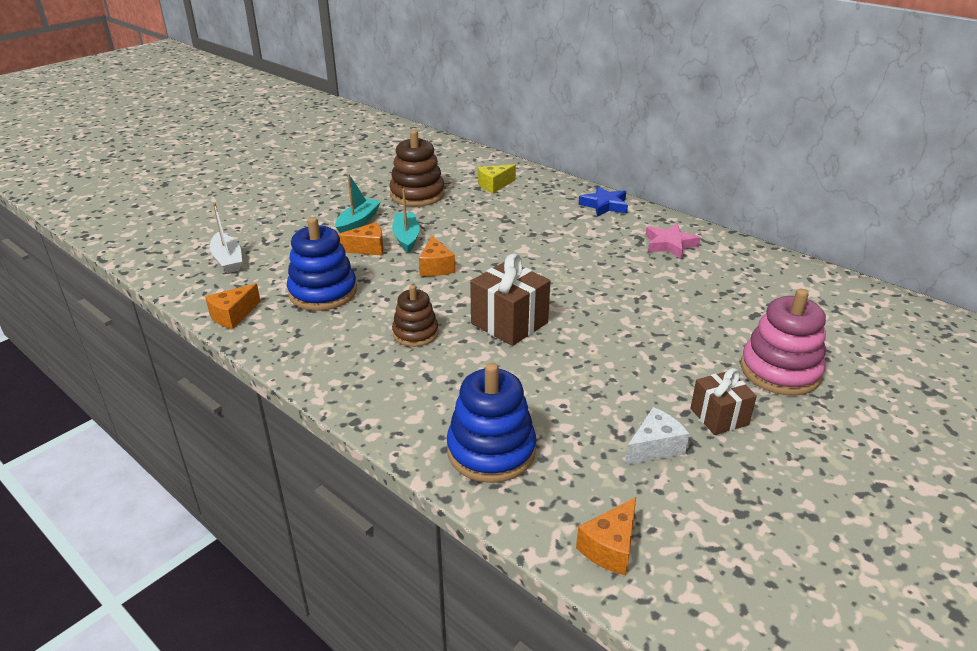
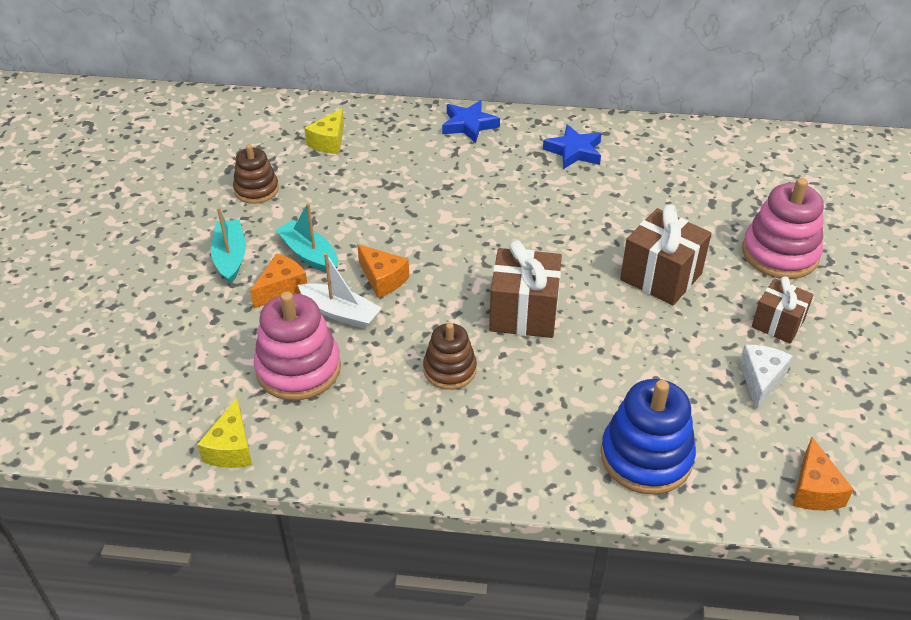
camera: 35 degrees left, 10 degrees up
(228, 260) = (132, 380): white boat -> white boat (340, 313)
(233, 315) = (231, 448): orange cheese -> yellow cheese
(323, 292) = (298, 369): blue stacking toy -> pink stacking toy
(417, 195) = (256, 190): brown stacking toy -> brown stacking toy, size x0.63
(648, 344) = (661, 277): none -> brown gift
(669, 245) = (574, 151): pink star -> blue star

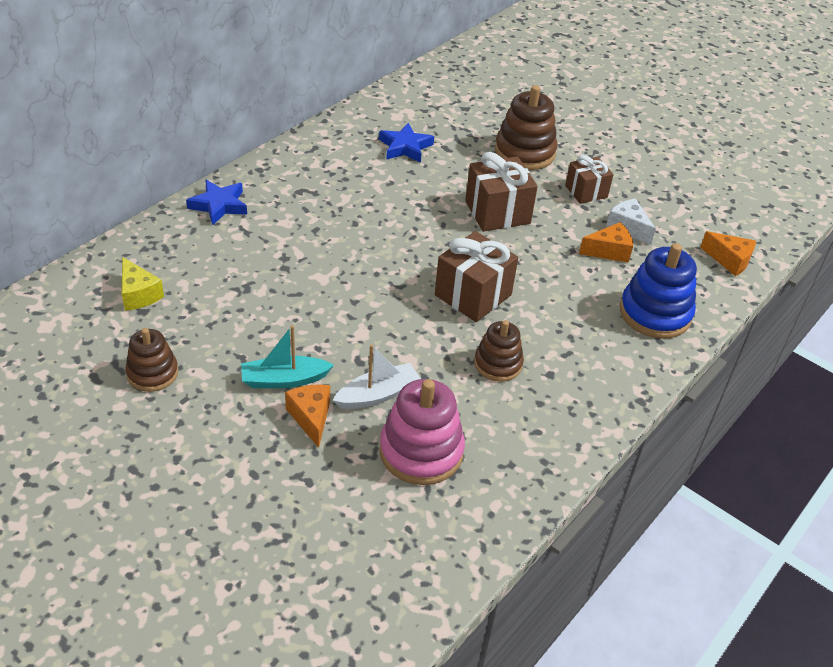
camera: 60 degrees left, 0 degrees up
(230, 257) = (232, 434): turquoise boat -> none
(231, 448) = (478, 536): yellow cheese -> none
(383, 279) = (361, 350): orange cheese -> orange cheese (609, 251)
(574, 151) = (319, 173): blue star -> blue star (405, 147)
(780, 254) = (524, 152): pink stacking toy -> brown stacking toy

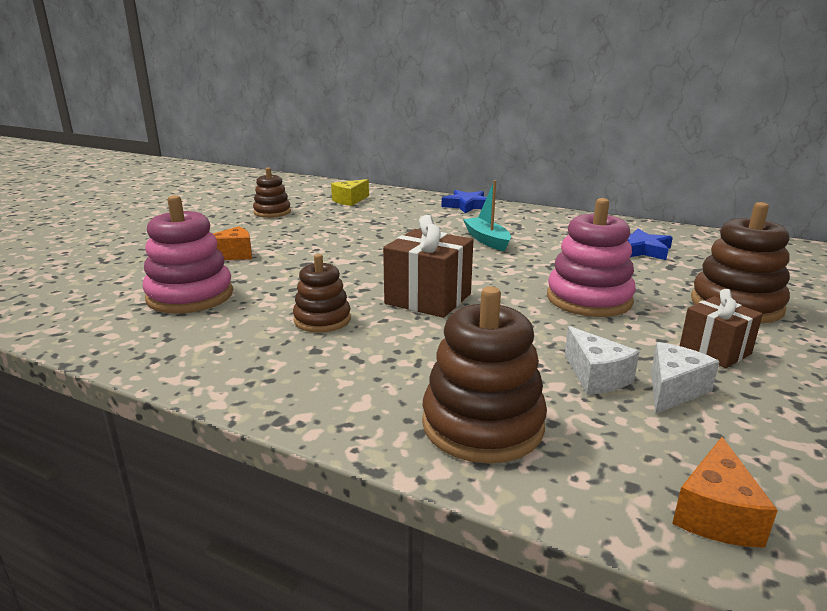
camera: 80 degrees right, 20 degrees down
(284, 380) = (274, 243): turquoise boat -> turquoise boat (487, 240)
(378, 394) = (263, 273): white boat -> none
(497, 212) = (589, 299): brown gift -> pink stacking toy
(609, 251) = (596, 376): orange cheese -> white cheese
(655, 313) = (482, 425): blue stacking toy -> brown stacking toy

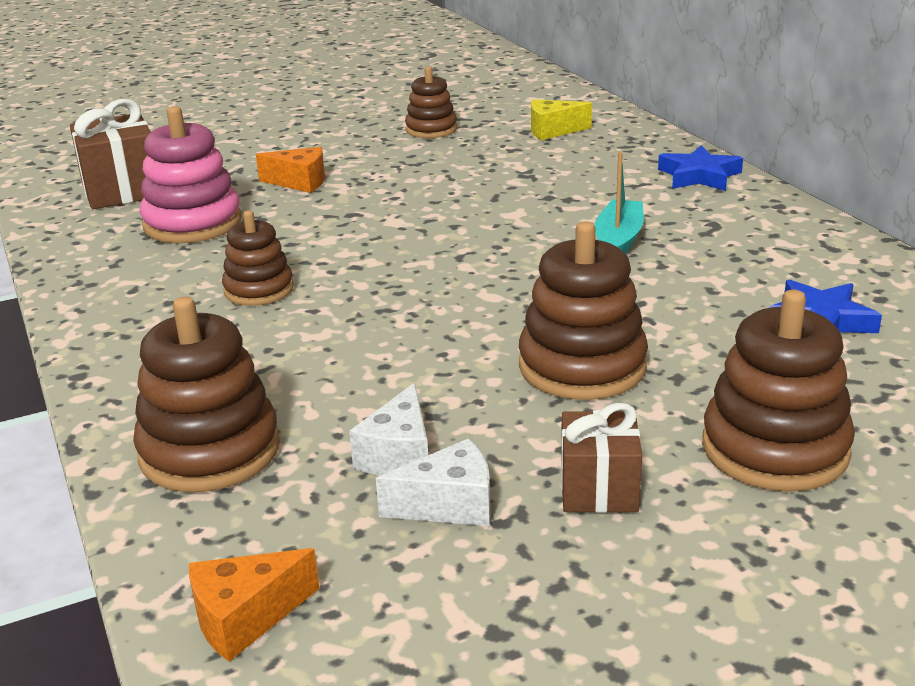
camera: 40 degrees right, 5 degrees up
(428, 299) = (398, 301): brown gift -> brown gift (122, 190)
(589, 299) = (582, 366): pink stacking toy -> brown stacking toy

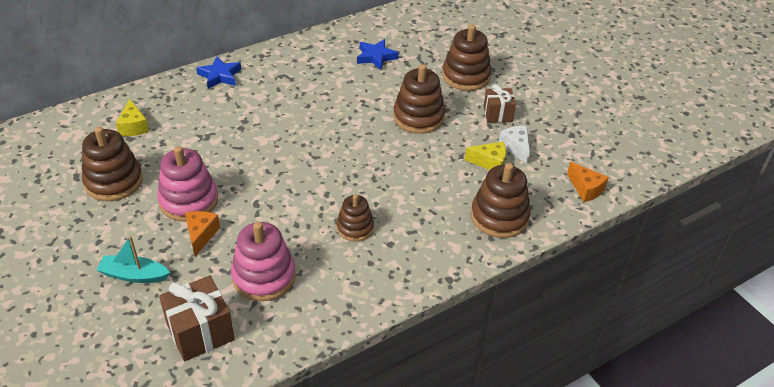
camera: 100 degrees left, 15 degrees up
(375, 171) = (189, 201): none -> pink stacking toy
(399, 455) = (490, 162): white cheese -> yellow cheese
(431, 129) = (114, 181): brown stacking toy -> brown stacking toy, size x1.59
(618, 241) = (299, 105): turquoise boat -> turquoise boat (134, 275)

